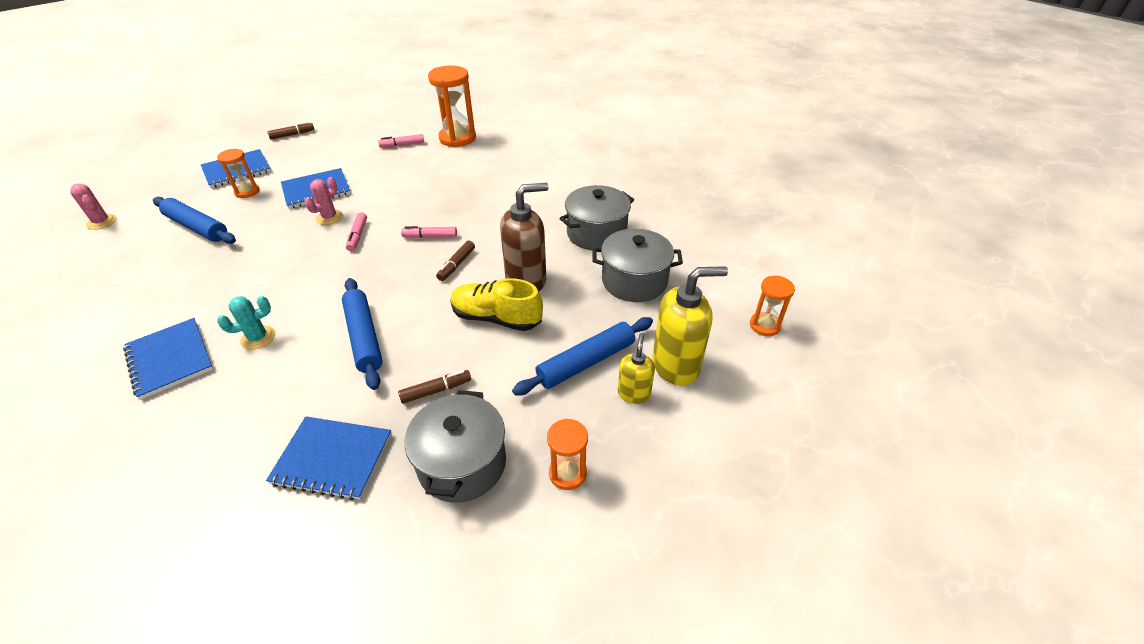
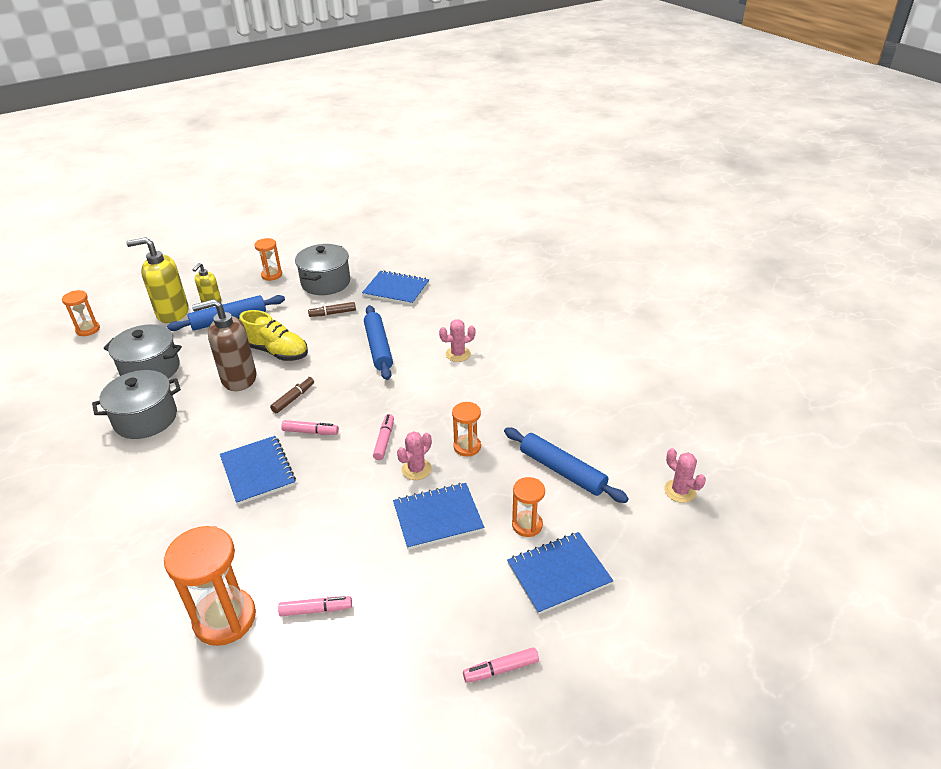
camera: 170 degrees left, 5 degrees down
(170, 359) = (517, 346): blue notebook -> blue notebook (258, 471)
(258, 338) = (458, 354): turquoise cactus -> pink cactus
(278, 238) = (467, 447): none -> orange hourglass
(292, 135) = (501, 669): brown marker -> pink marker

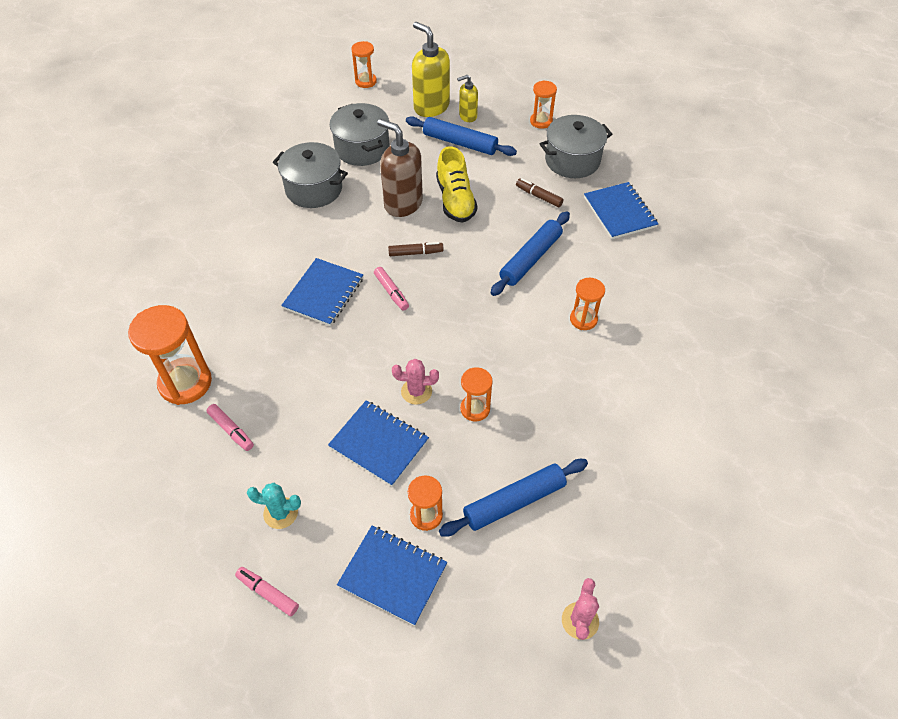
camera: 50 degrees right, 15 degrees up
(384, 440) = (427, 346): pink marker -> none
(434, 618) = (280, 513): none -> turquoise cactus
(458, 354) = (583, 319): pink cactus -> orange hourglass
(562, 471) = (514, 502): blue rolling pin -> blue rolling pin turned 60 degrees clockwise

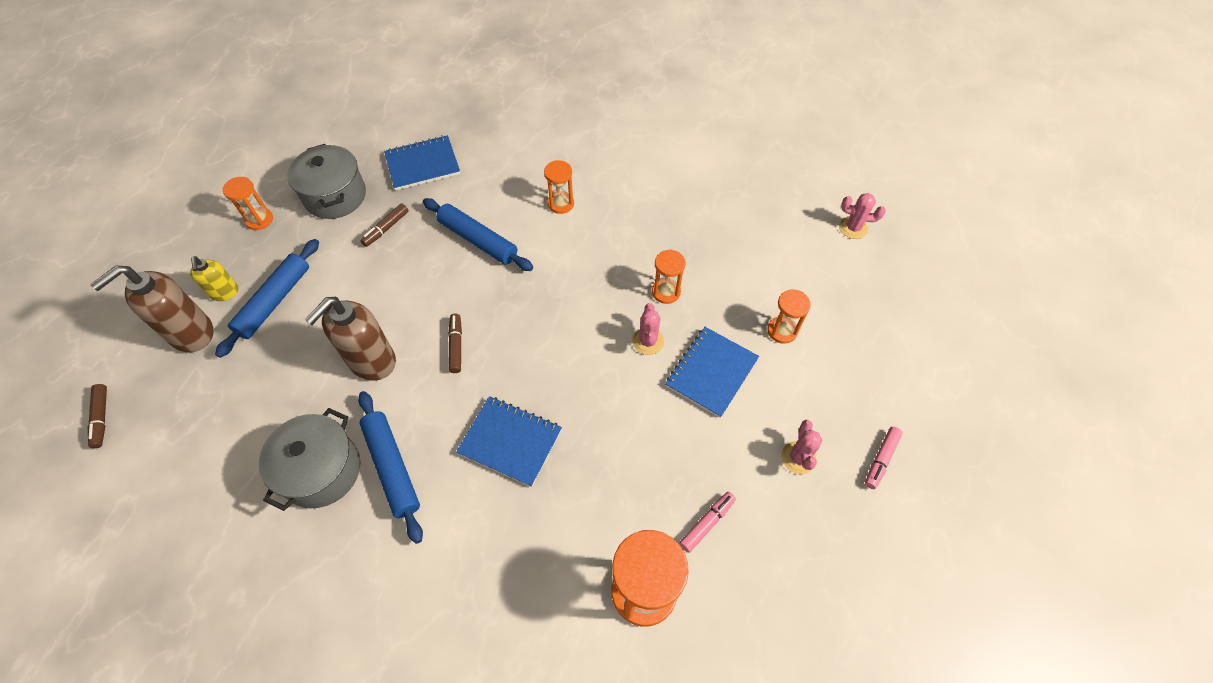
camera: 90 degrees left, 5 degrees up
(280, 513) = (798, 458): turquoise cactus -> pink cactus
(362, 148) = (253, 414): grey pot -> none
(366, 81) = (101, 418): orange hourglass -> brown marker
(391, 292) = (514, 369): pink marker -> none
(393, 575) = (843, 355): blue notebook -> none
(431, 107) = (191, 333): yellow soap dispenser -> brown soap dispenser
(455, 200) = (376, 306): yellow shoe -> none
(514, 502) = (759, 265): blue rolling pin -> blue rolling pin (392, 467)

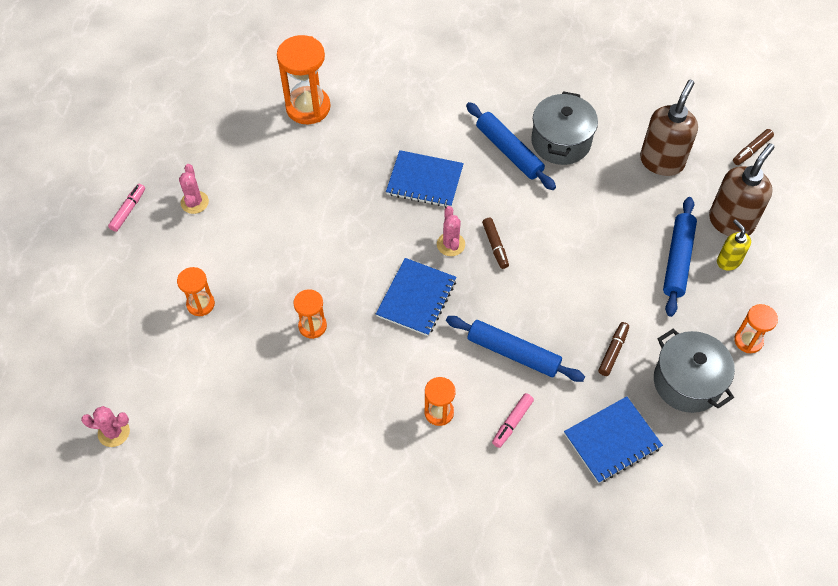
camera: 170 degrees right, 0 degrees up
(101, 418) = (751, 150): brown marker -> brown marker turned 105 degrees counterclockwise
(371, 361) = (562, 222): brown soap dispenser -> brown soap dispenser (661, 161)
(648, 341) = (324, 276): pink cactus -> pink cactus (450, 244)
(707, 523) = (266, 150): pink marker -> pink marker (512, 422)
(711, 372) = (265, 257): blue notebook -> blue notebook (416, 298)

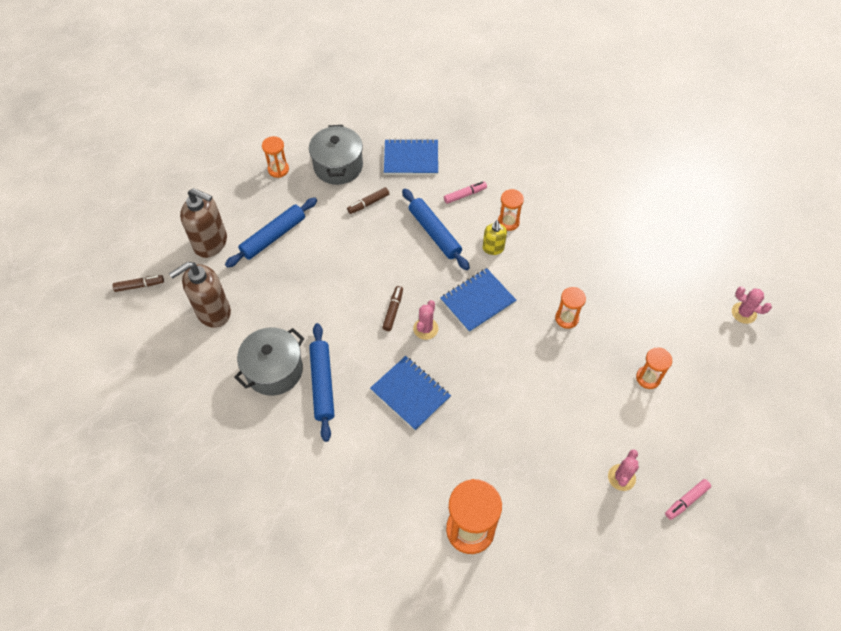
camera: 150 degrees left, 0 degrees up
(728, 261) = (241, 219): yellow soap dispenser -> yellow soap dispenser (493, 248)
(731, 222) = (211, 243): brown soap dispenser -> brown soap dispenser turned 135 degrees counterclockwise

